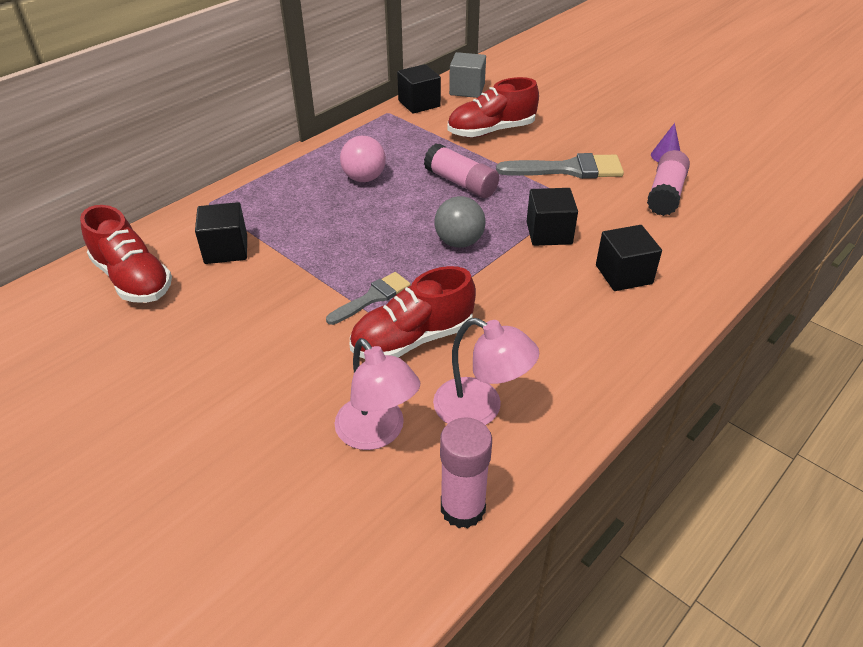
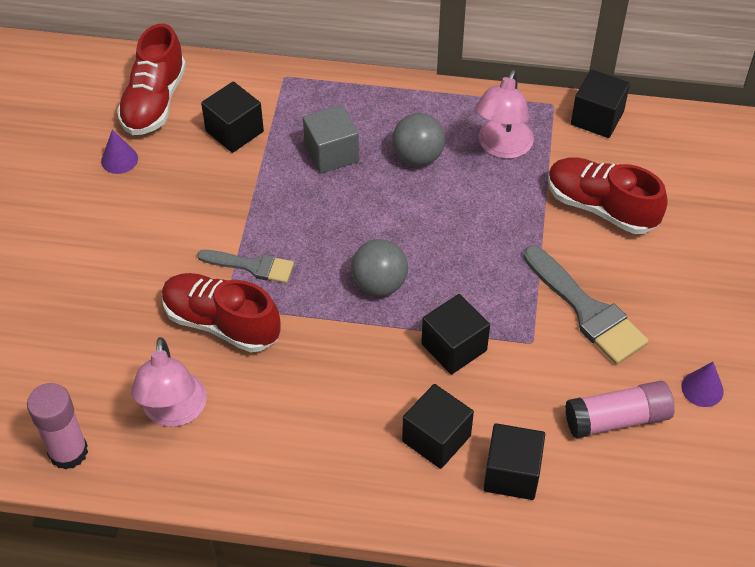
camera: 55 degrees right, 10 degrees up
(165, 326) = (119, 159): none -> purple cone
(364, 178) = (418, 157): pink ball -> grey ball
(377, 433) = (104, 359): pink lamp -> pink lamp (502, 147)
(460, 183) = (477, 234): pink glue stick -> none
(467, 89) = (669, 141): grey cube -> grey cube (331, 153)
(679, 254) = (511, 474): none -> black cube

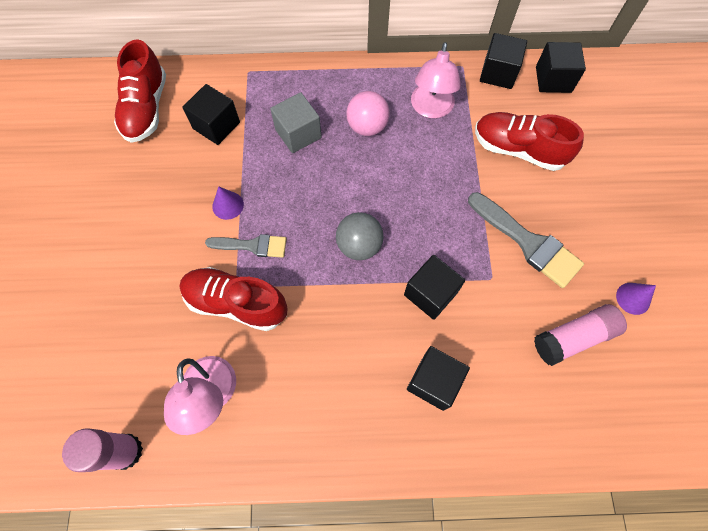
camera: 10 degrees left, 15 degrees up
(119, 159) = (126, 165): purple cone -> purple cone (228, 205)
(418, 157) = (367, 127): grey ball -> pink ball
(511, 474) = (501, 404): black cube -> black cube (553, 79)

